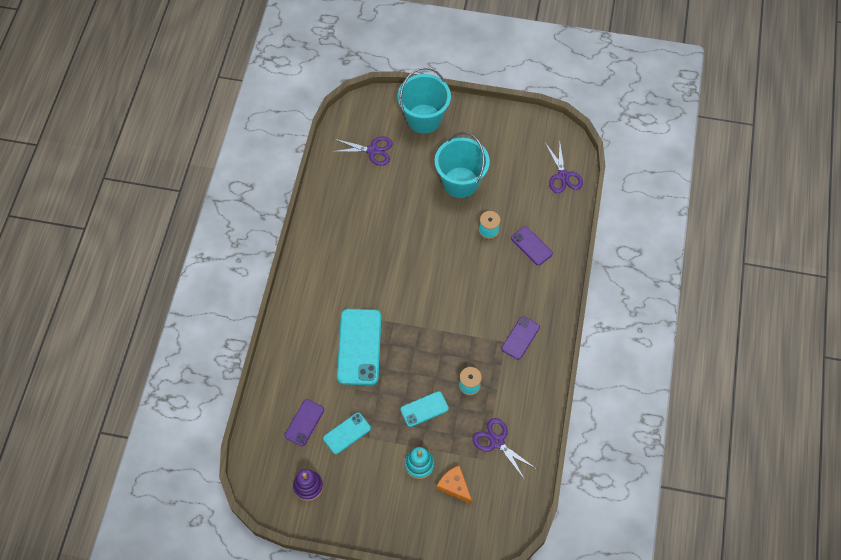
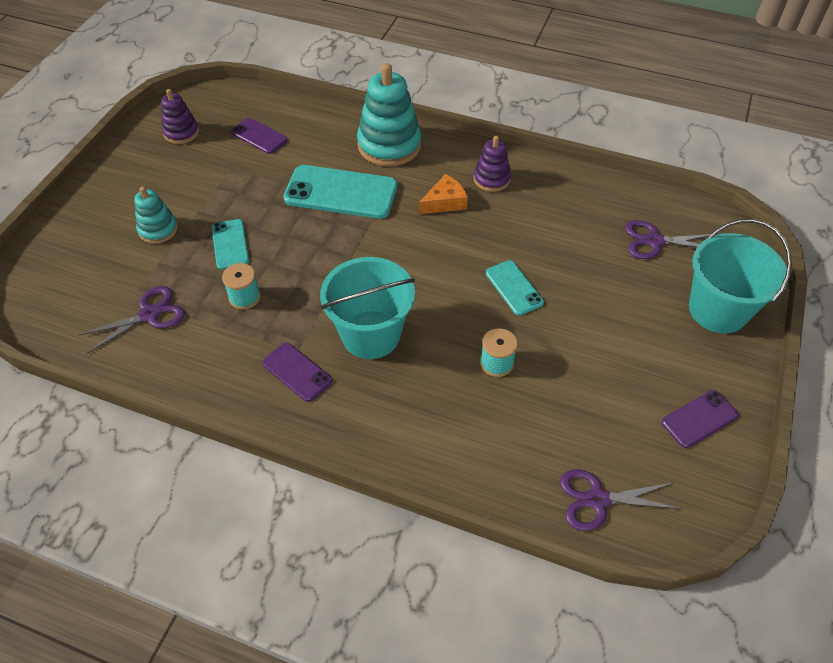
camera: 100 degrees right, 10 degrees down
(302, 323) = (389, 145): none -> turquoise stacking toy
(329, 249) = (491, 179): none -> purple stacking toy
(347, 433) = (230, 169): turquoise phone -> turquoise phone (514, 288)
(373, 150) = (654, 241): purple scissors -> purple scissors turned 75 degrees clockwise
(454, 486) = (112, 260): orange cheese -> orange cheese (445, 202)
(460, 182) = (591, 340): turquoise bucket -> turquoise bucket (371, 334)
(531, 246) = (457, 418): purple phone -> purple phone (699, 419)

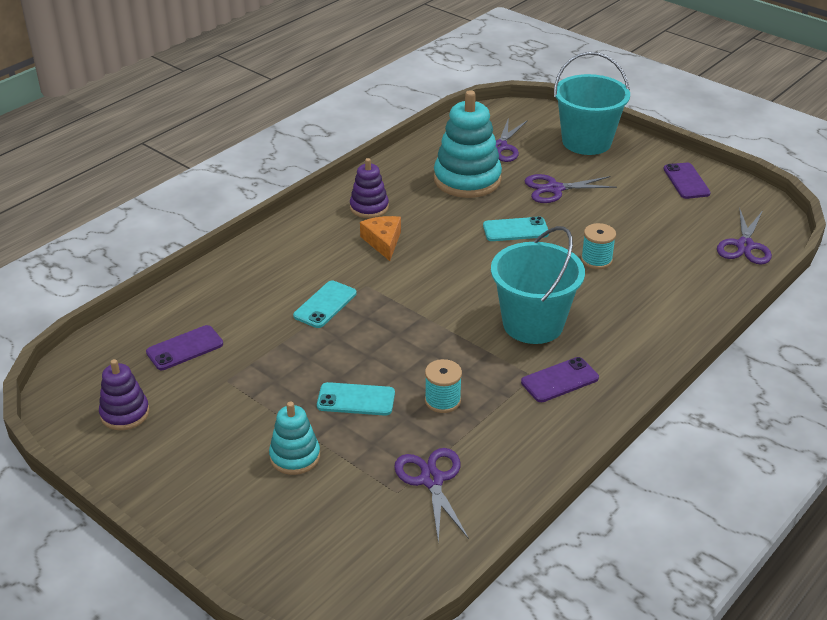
camera: 70 degrees left, 15 degrees down
(341, 193) = (325, 305): turquoise phone -> turquoise phone, size x0.55
(389, 145) = (273, 257): turquoise stacking toy -> turquoise stacking toy (467, 180)
(605, 302) = (554, 189): none -> purple scissors

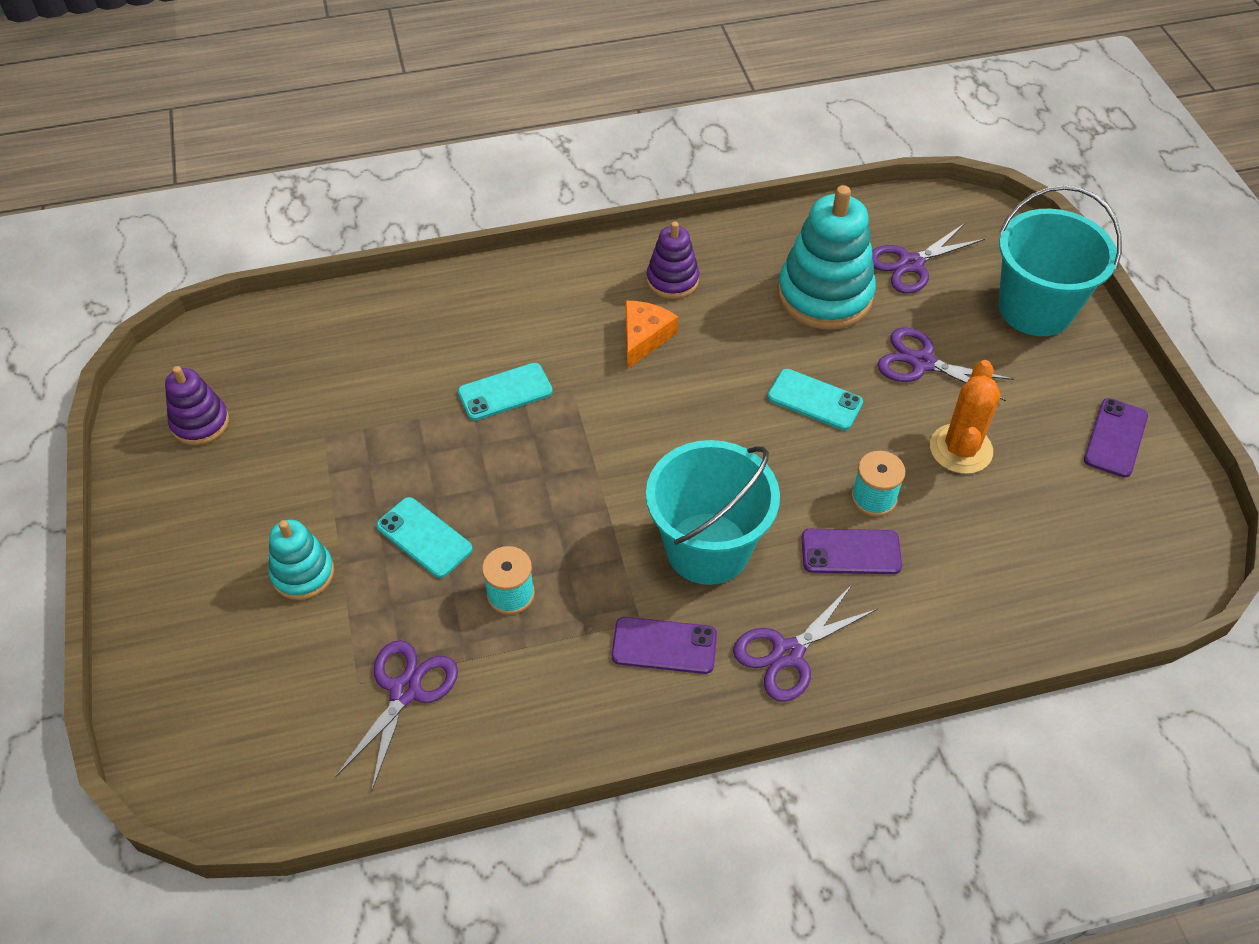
camera: 35 degrees right, 15 degrees up
(185, 348) = (321, 372): purple phone -> purple phone (851, 552)
(617, 219) = (960, 449): none -> orange cactus
(744, 246) = (1097, 583): purple scissors -> purple scissors (787, 654)

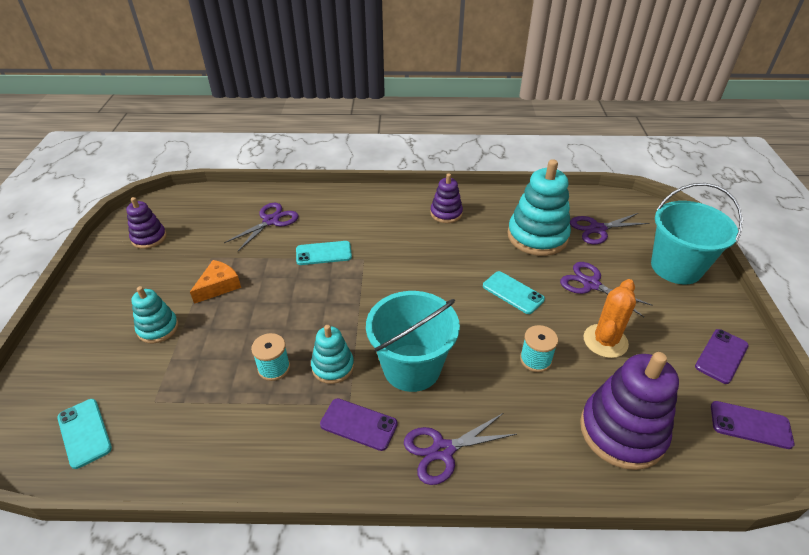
camera: 15 degrees right, 10 degrees down
(406, 690) = (180, 413): purple scissors -> purple scissors (271, 221)
(424, 538) = (238, 323): turquoise phone -> turquoise phone (84, 433)
(595, 573) = (333, 366): none -> turquoise stacking toy
(644, 337) = (418, 239): orange cheese -> orange cheese (218, 286)
(851, 552) = (509, 391): purple phone -> purple phone (750, 425)
(1008, 573) = (622, 431): none -> purple stacking toy

